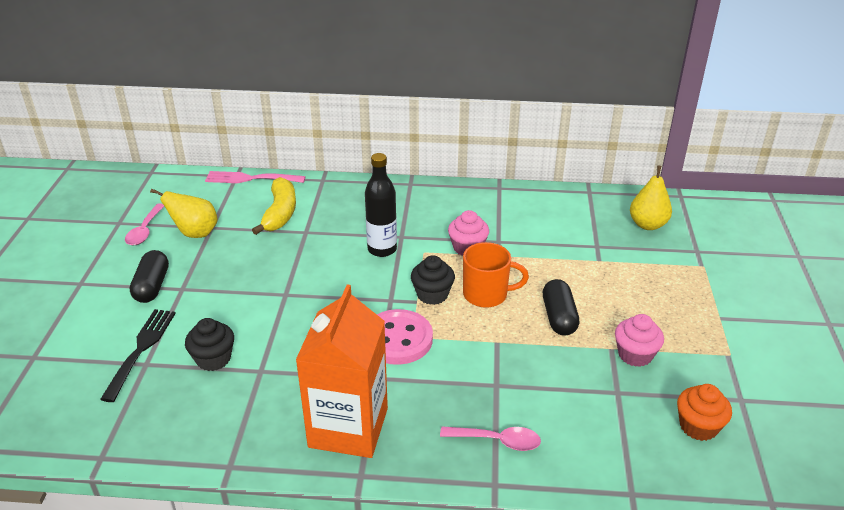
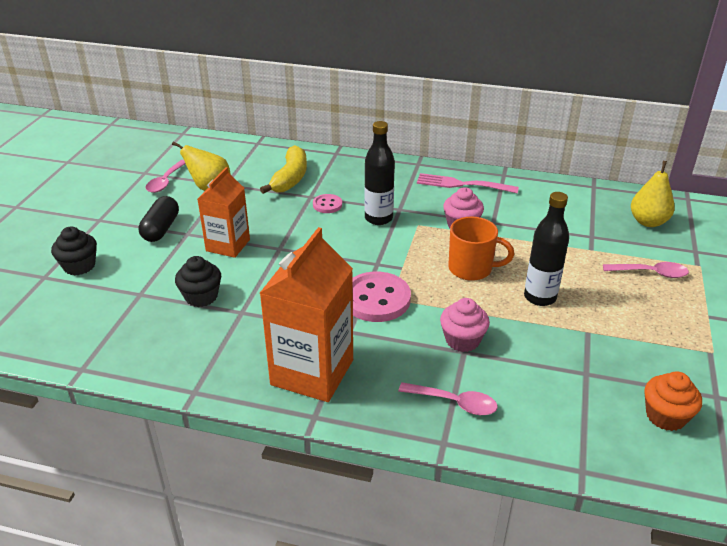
camera: 10 degrees right, 0 degrees up
(141, 350) = (138, 282): black fork -> none
(229, 297) = (228, 245): none -> orange carton
(252, 178) = (271, 146): pink fork -> pink fork (463, 184)
(325, 239) = (327, 205): none -> pink button
(432, 294) = (418, 263): black cupcake -> black cupcake (79, 266)
(559, 317) = (540, 297): black capsule -> black bottle
(635, 354) = (611, 340): pink cupcake -> pink cupcake (462, 340)
(659, 279) = (650, 273): none -> pink spoon

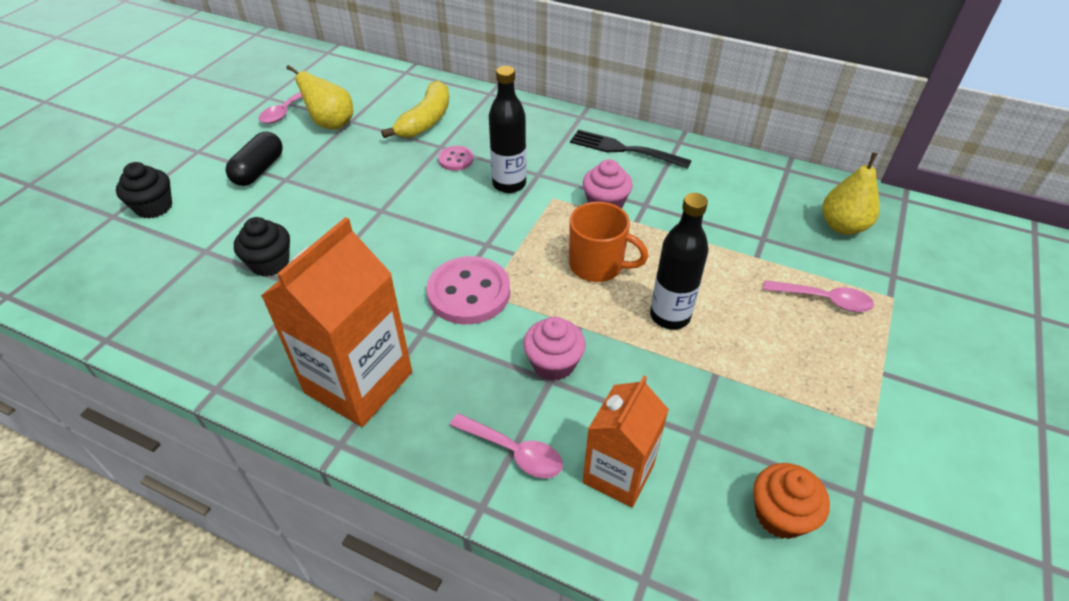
camera: 10 degrees right, 10 degrees up
(228, 245) = (324, 199): orange carton -> orange carton (618, 473)
(463, 184) = (625, 149): pink fork -> black fork

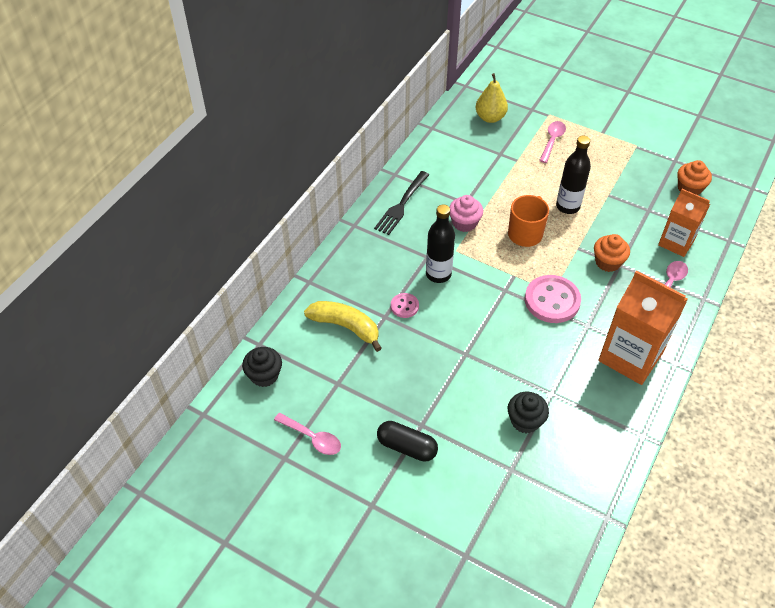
camera: 85 degrees left, 5 degrees up
(154, 207) = (454, 522): black cupcake -> black cupcake (264, 375)
(331, 124) = (340, 398): yellow pear -> none
(553, 363) = (608, 262): pink cupcake -> orange cupcake

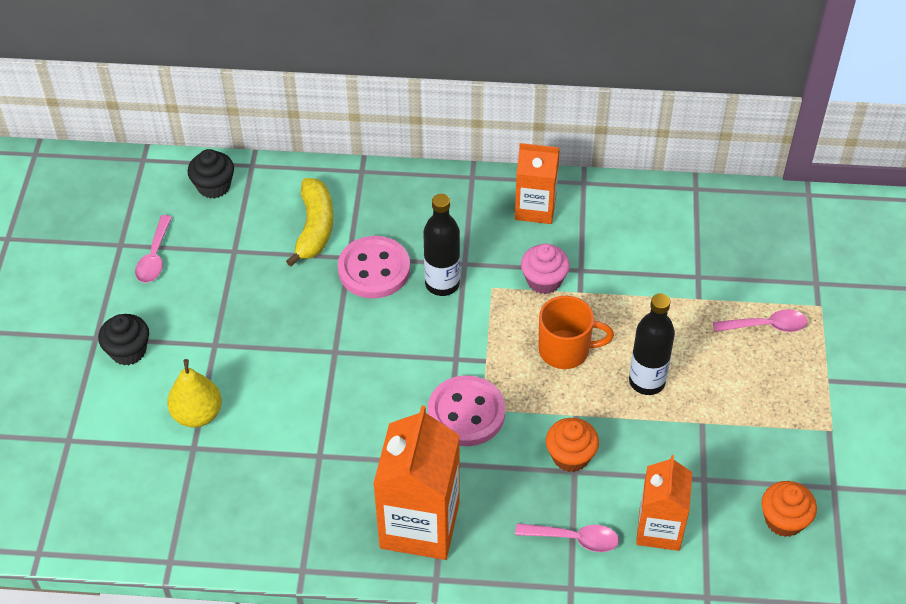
camera: 65 degrees right, 0 degrees up
(401, 204) = (535, 208): black fork -> orange carton
(404, 306) = (374, 269): pink button -> pink button, size x1.95
(407, 447) = (179, 342): black capsule -> none
(490, 117) = (762, 242): yellow pear -> yellow pear (197, 414)
(525, 421) = (266, 440): black cupcake -> black cupcake (128, 351)

